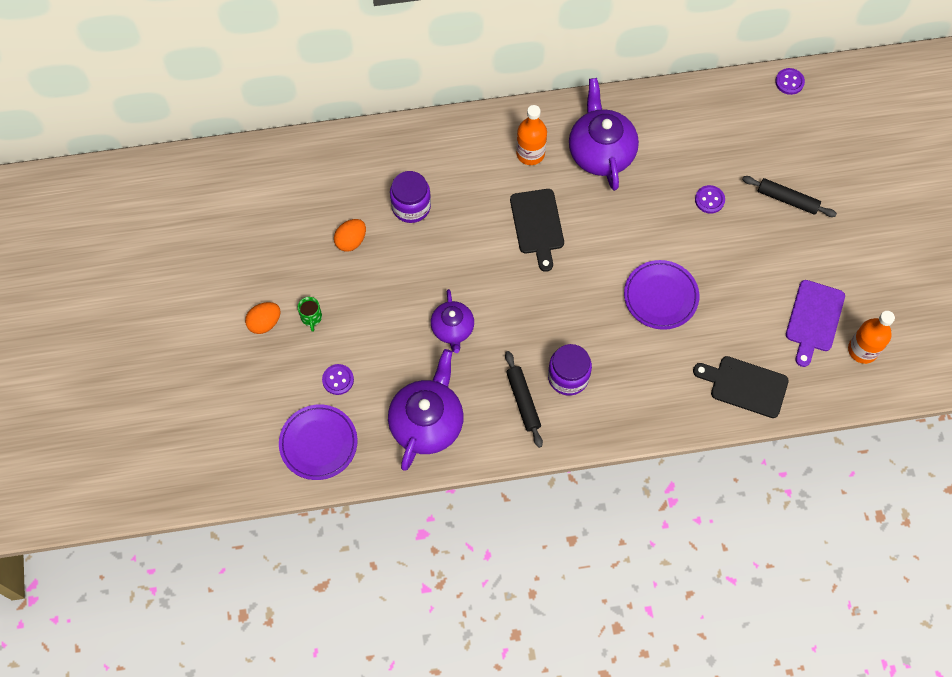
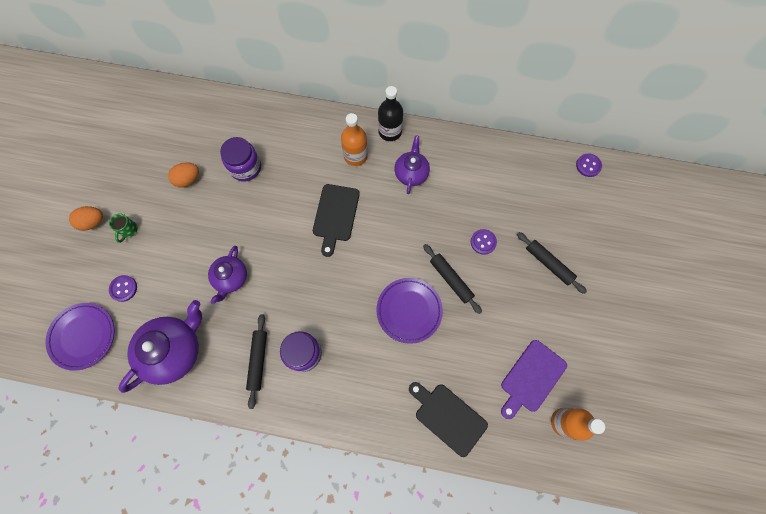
camera: 20 degrees right, 5 degrees up
(557, 114) = (390, 131): none -> black bottle
(601, 152) = (411, 173): purple teapot -> purple teapot, size x0.60
(691, 250) = (451, 279): none -> black rolling pin

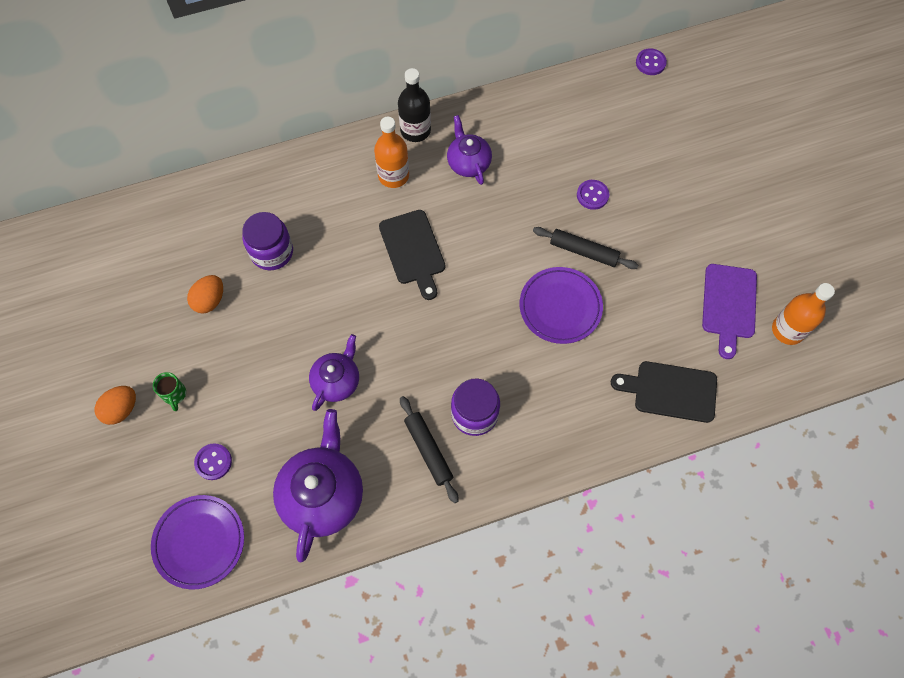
camera: 30 degrees left, 5 degrees down
(231, 278) = (337, 381): purple teapot -> purple teapot turned 135 degrees counterclockwise
(549, 264) = (674, 182): black rolling pin -> none

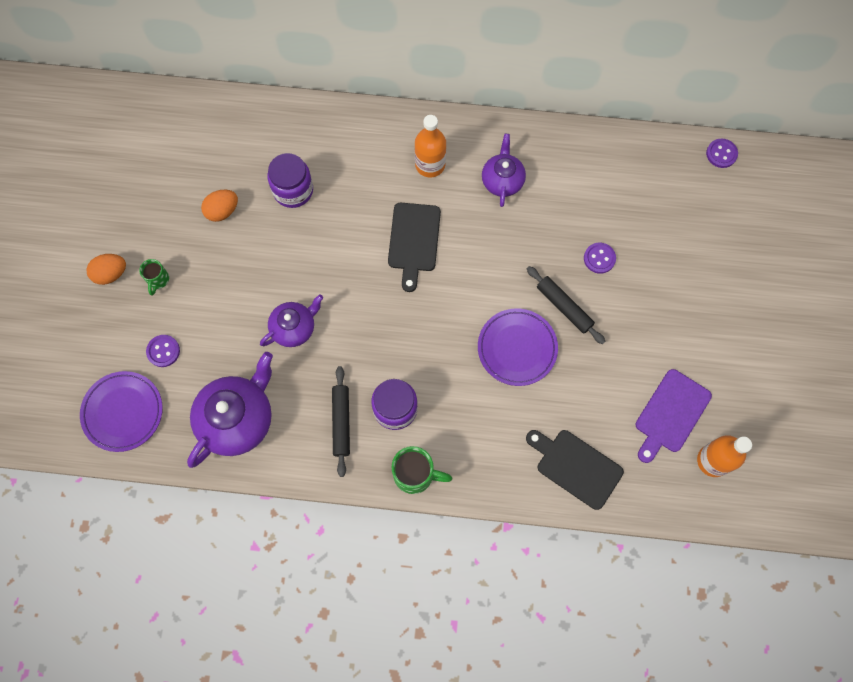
camera: 25 degrees right, 5 degrees up
(415, 130) = (470, 130): black bottle -> none
(526, 467) = (415, 474): none -> green mug

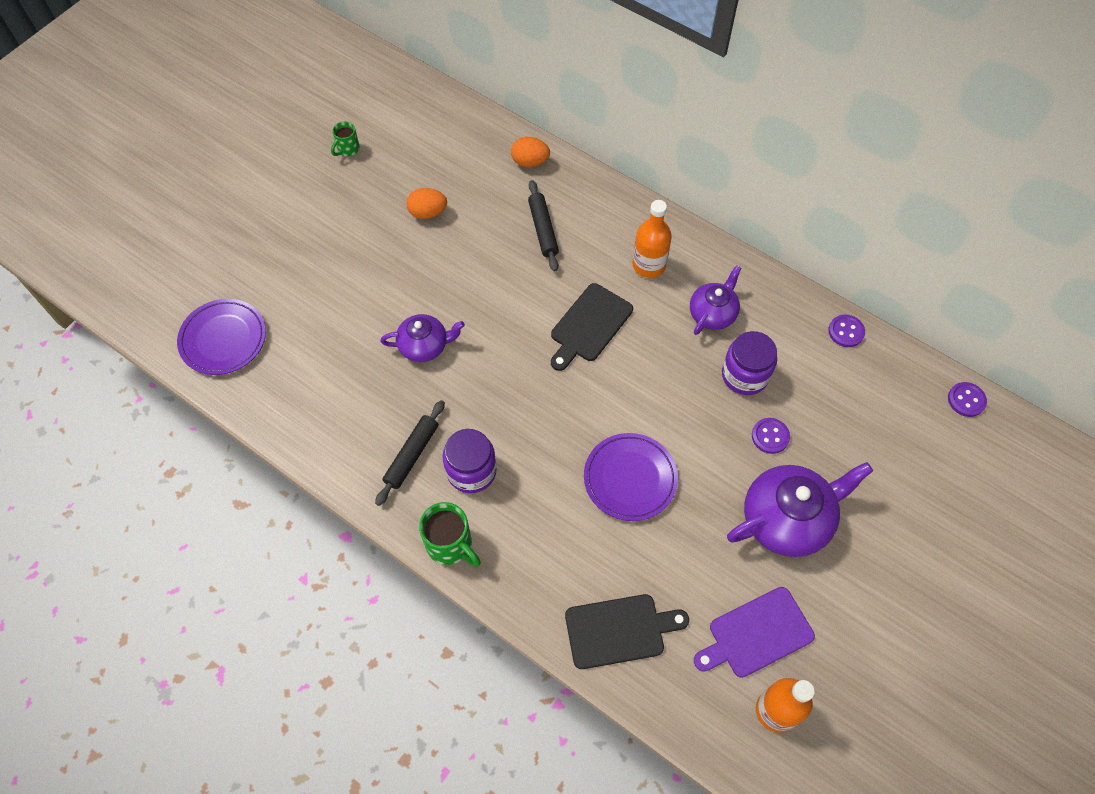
camera: 30 degrees right, 10 degrees down
(111, 274) = (295, 217): orange egg -> orange egg (530, 162)
(158, 280) = (331, 243): green mug -> green mug (347, 149)
(163, 351) = (294, 305): purple button -> purple button (846, 332)
(237, 419) = (319, 400): purple teapot -> purple teapot (787, 519)
(293, 190) = (503, 226): purple jar -> purple jar (745, 375)
(564, 307) = (703, 464): black rolling pin -> black rolling pin (543, 229)
(576, 466) = (619, 630): black cutting board -> black cutting board turned 105 degrees clockwise

